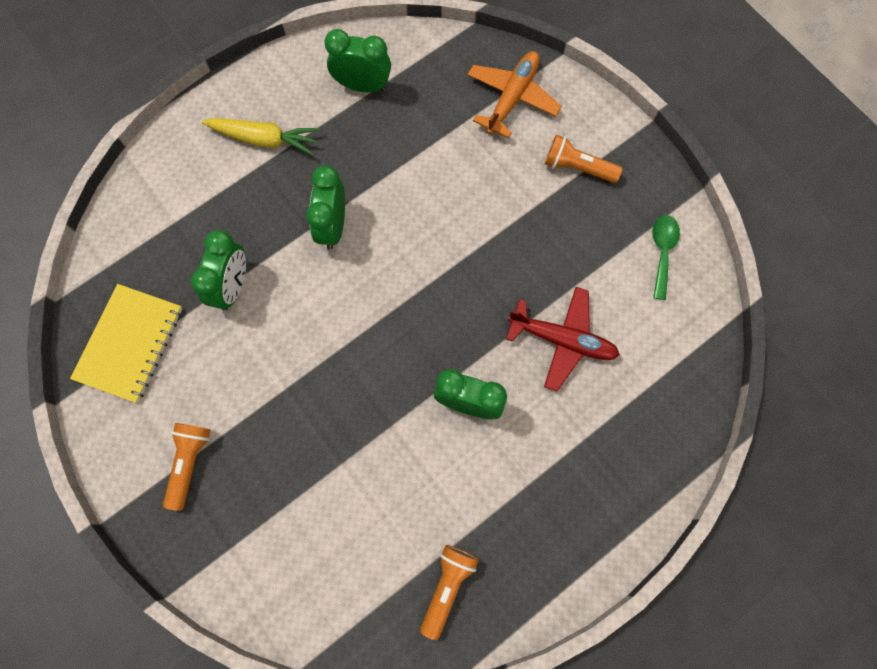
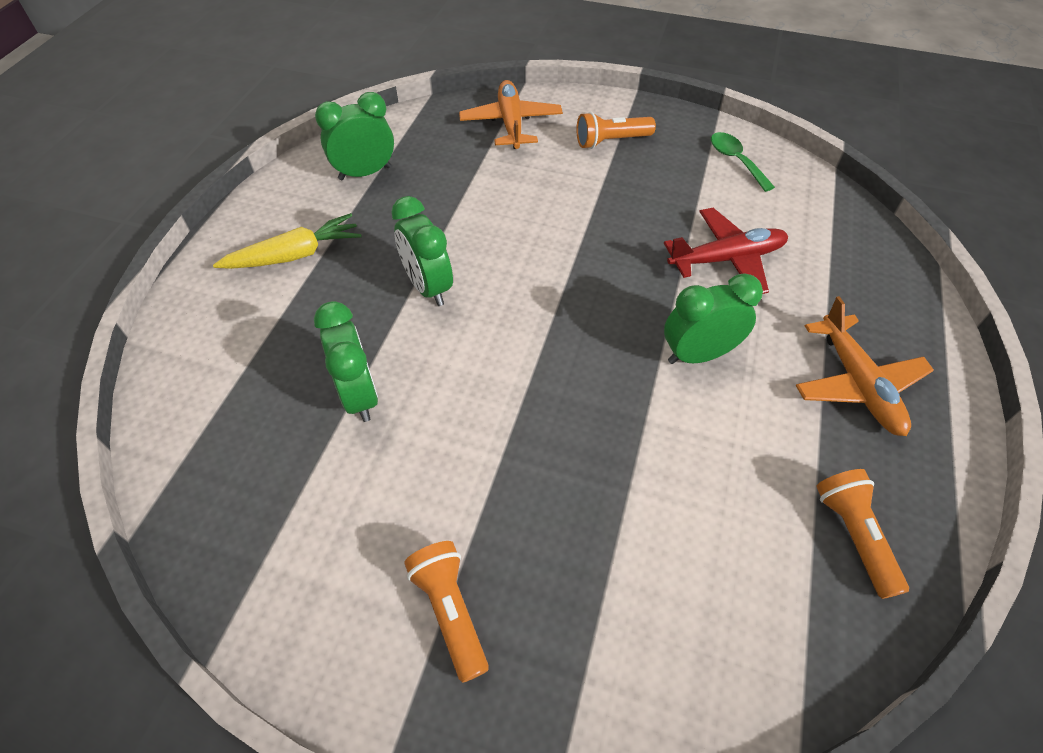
camera: 35 degrees left, 20 degrees down
(130, 344) = (269, 526): yellow notebook -> none
(554, 499) = (857, 384): none -> orange plane

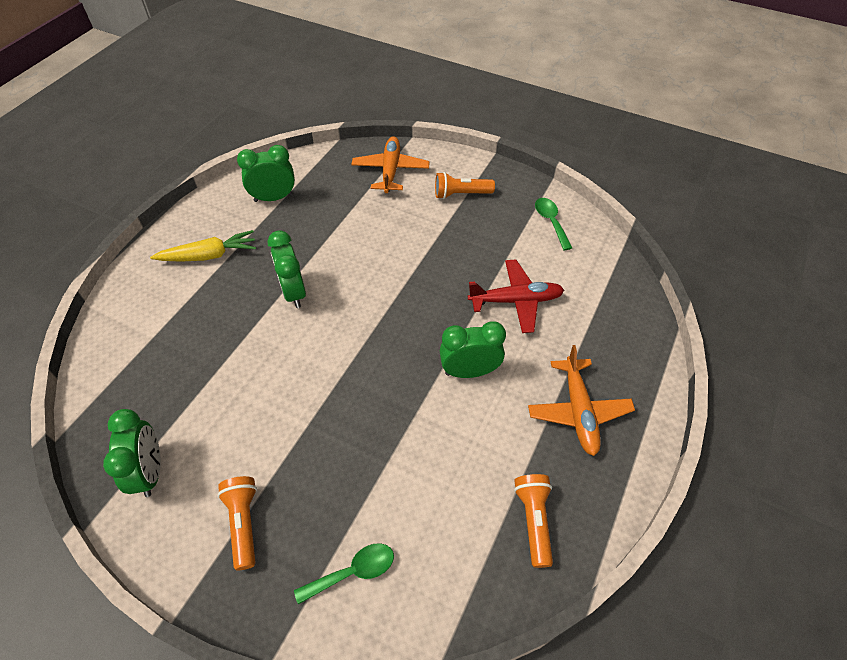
camera: 10 degrees right, 0 degrees up
(359, 395) = (225, 365): green clock -> green clock (150, 471)
(632, 652) = (353, 572): none -> green spoon

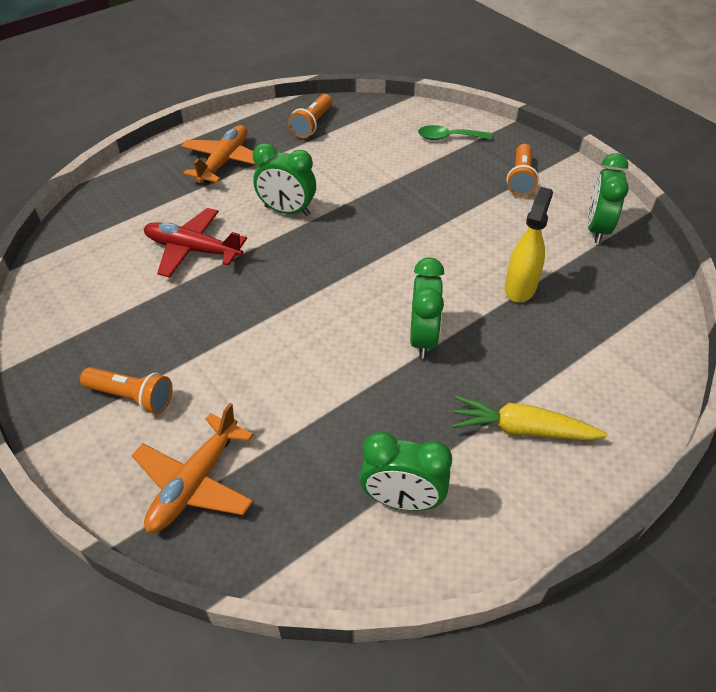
camera: 155 degrees left, 5 degrees down
(224, 366) = (520, 287): none -> yellow spray bottle
(550, 222) = (67, 316): green spoon -> none

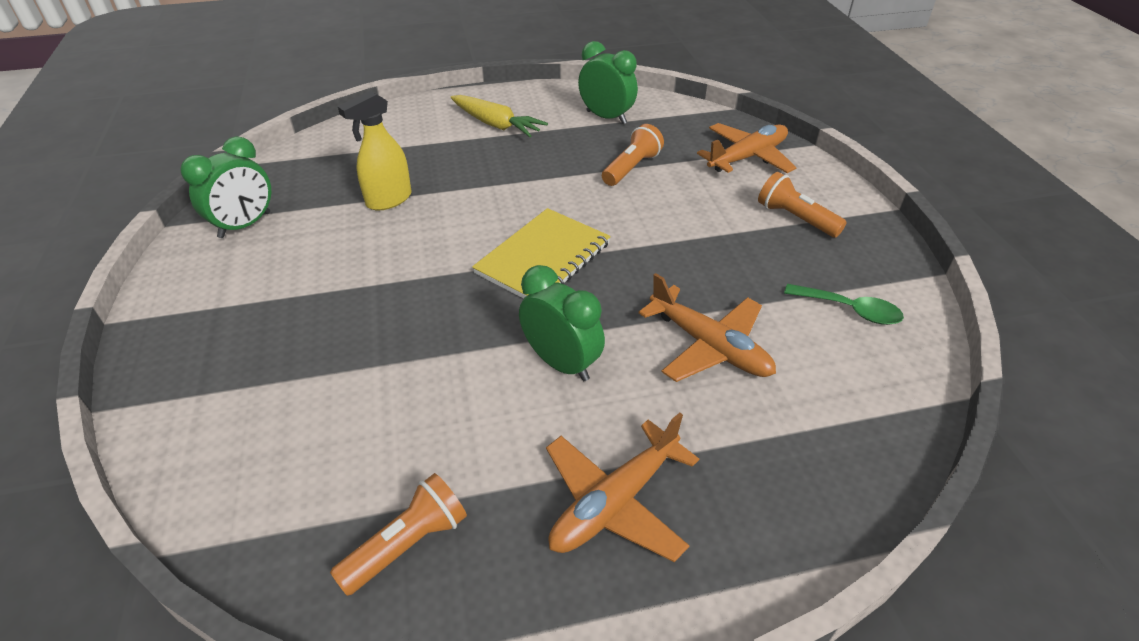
camera: 155 degrees left, 5 degrees down
(192, 250) = (709, 346): red plane -> orange plane
(346, 276) = (543, 258): none -> yellow notebook
(423, 338) = (514, 189): green clock -> none
(448, 137) = (228, 414): green spoon -> green spoon (850, 310)
(520, 179) = (232, 307): orange flashlight -> orange flashlight (631, 168)

